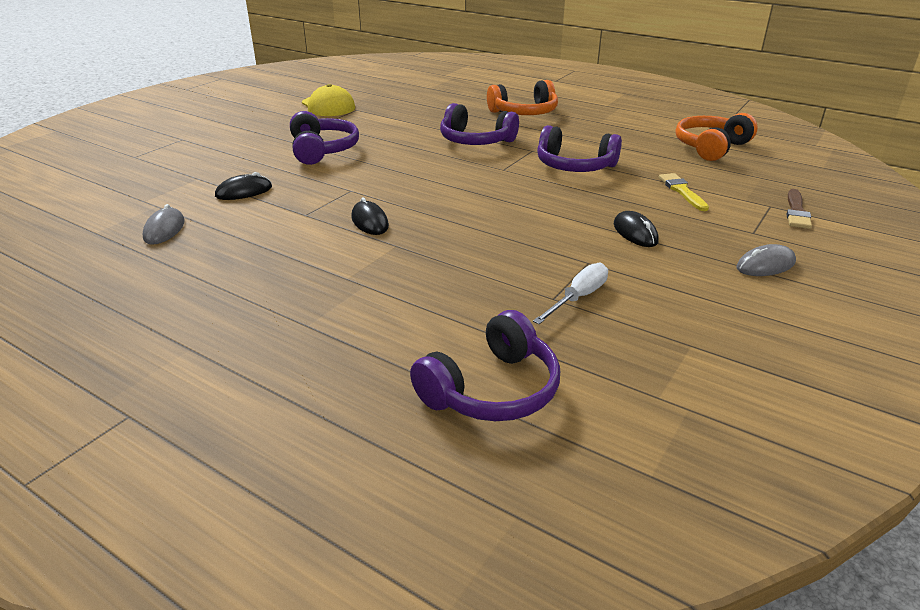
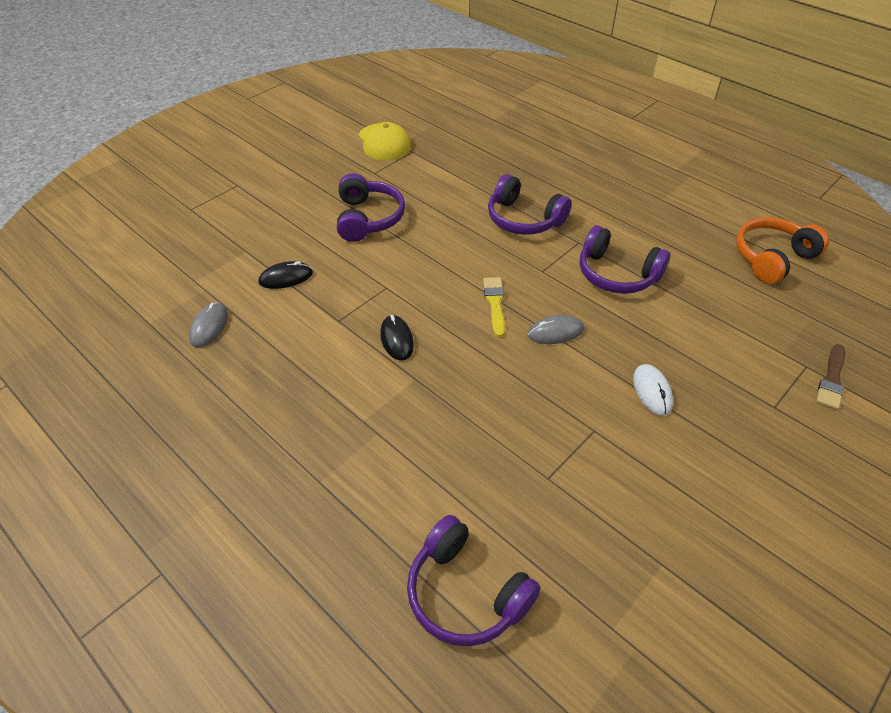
camera: 10 degrees right, 15 degrees up
(492, 389) = (466, 593): purple headphones -> purple headphones turned 75 degrees clockwise
(524, 113) = (585, 175): orange headphones -> none
(578, 298) = (571, 481): white screwdriver -> none
(635, 233) = (652, 391): black mouse -> white mouse
(682, 191) = (719, 330): yellow brush -> yellow brush (495, 303)
(765, 265) = (771, 460): grey mouse -> grey mouse (555, 332)

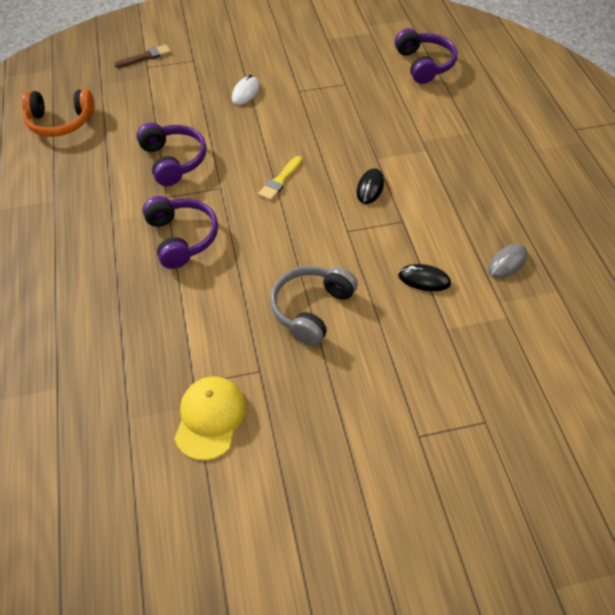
camera: 145 degrees left, 5 degrees up
(368, 218) = (311, 309): purple headphones -> grey headphones
(555, 332) = (261, 144): grey mouse -> none

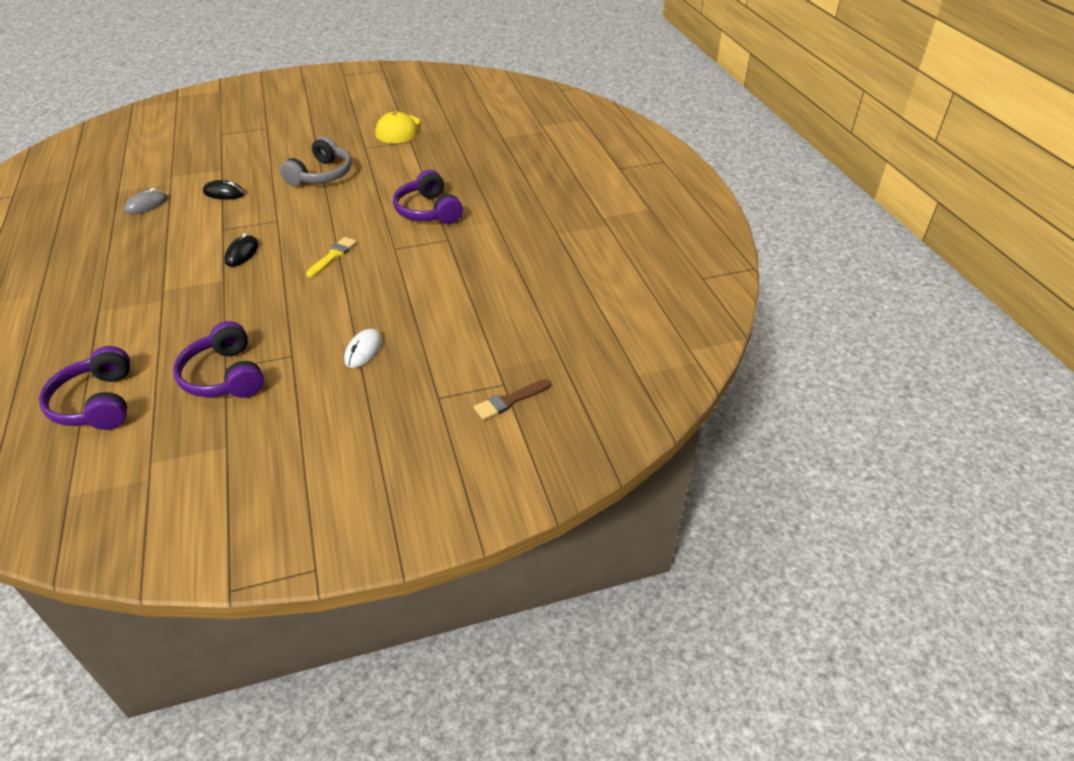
camera: 175 degrees right, 10 degrees down
(60, 122) = (588, 304): orange headphones -> none
(173, 161) = (446, 270): purple headphones -> purple headphones (225, 376)

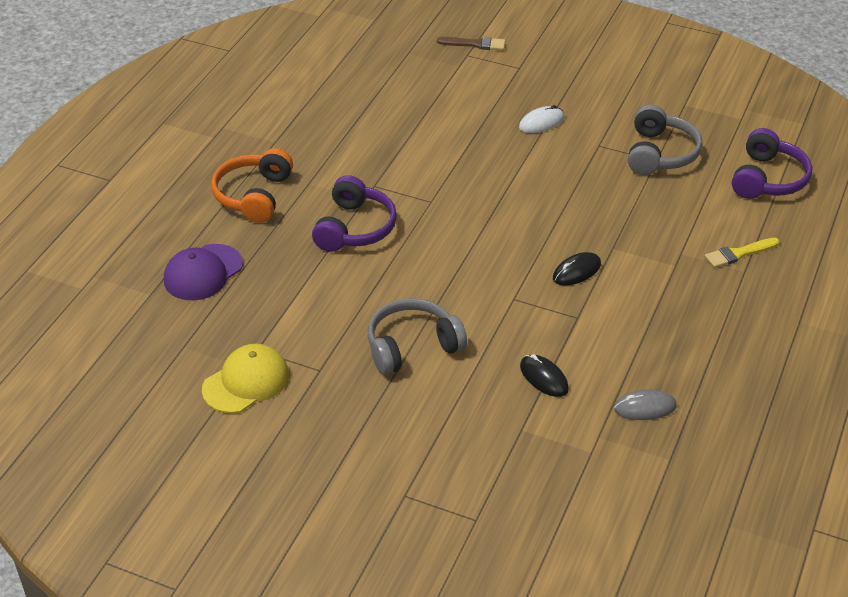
camera: 140 degrees left, 0 degrees up
(225, 376) = (660, 153): purple headphones -> grey headphones
(333, 256) = (493, 222): yellow brush -> yellow brush (738, 254)
(489, 155) = (203, 272): none -> purple cap
(519, 198) = (254, 195): none -> orange headphones

